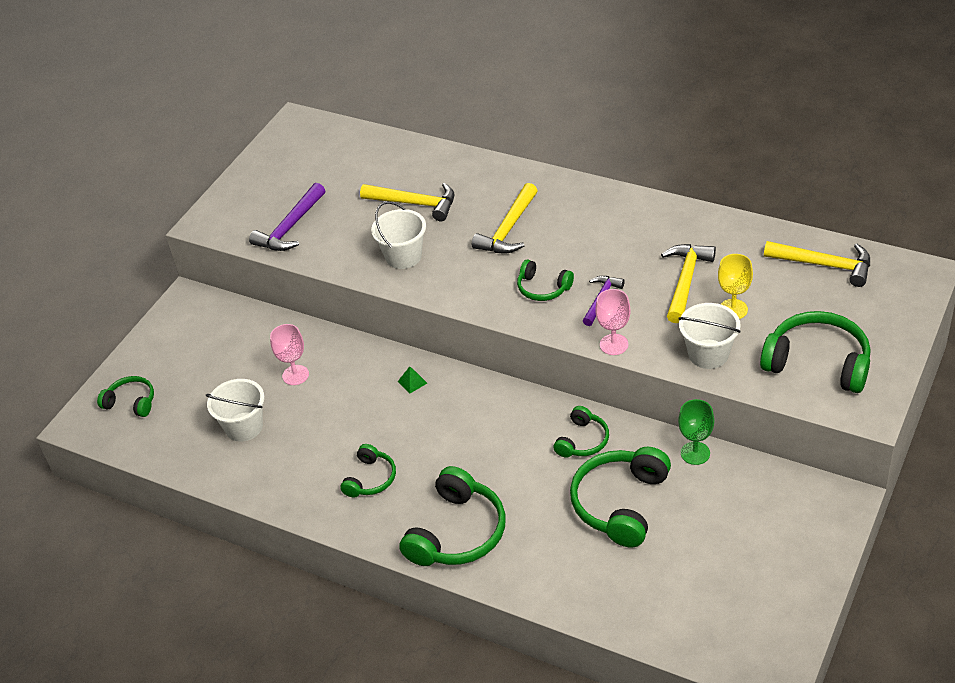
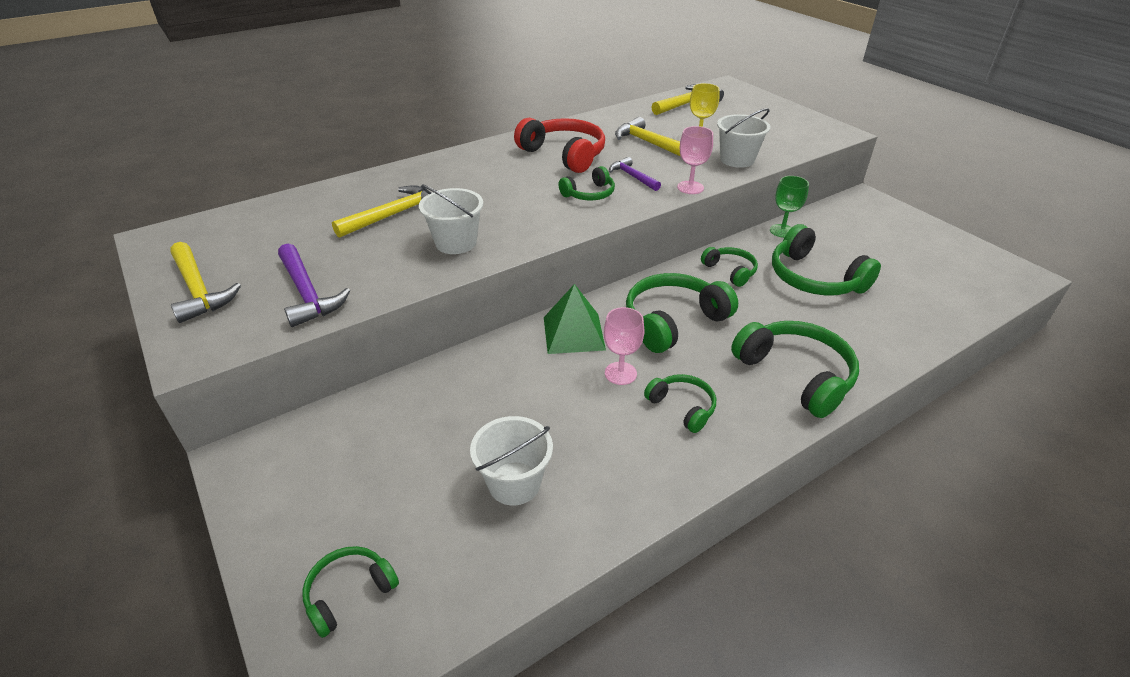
camera: 65 degrees left, 5 degrees down
(295, 375) = (477, 409): pink goblet -> pink goblet (620, 373)
(412, 382) = (573, 333): green pyramid -> green pyramid, size x2.35
(508, 229) = (496, 185): yellow hammer -> yellow hammer (198, 290)
(605, 238) = (564, 154): none -> red headphones
(818, 363) = (780, 132): green headphones -> green headphones (673, 321)

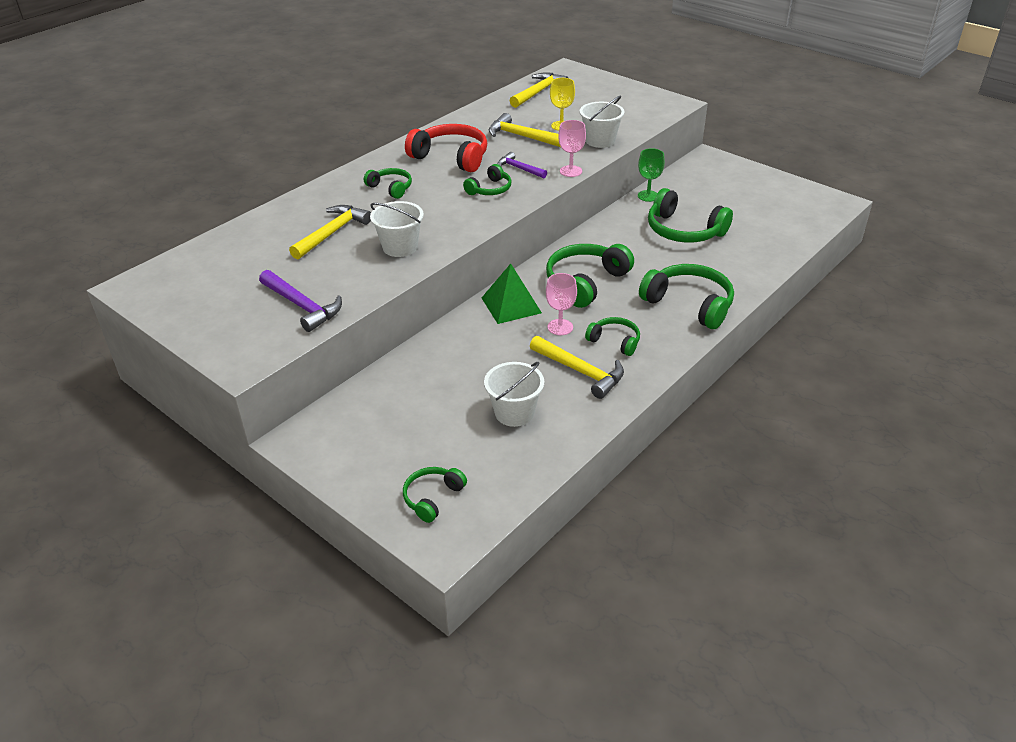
camera: 15 degrees left, 0 degrees up
(198, 290) = (207, 319): yellow hammer -> yellow hammer (580, 371)
(730, 271) = (617, 236): green headphones -> green headphones (391, 188)

